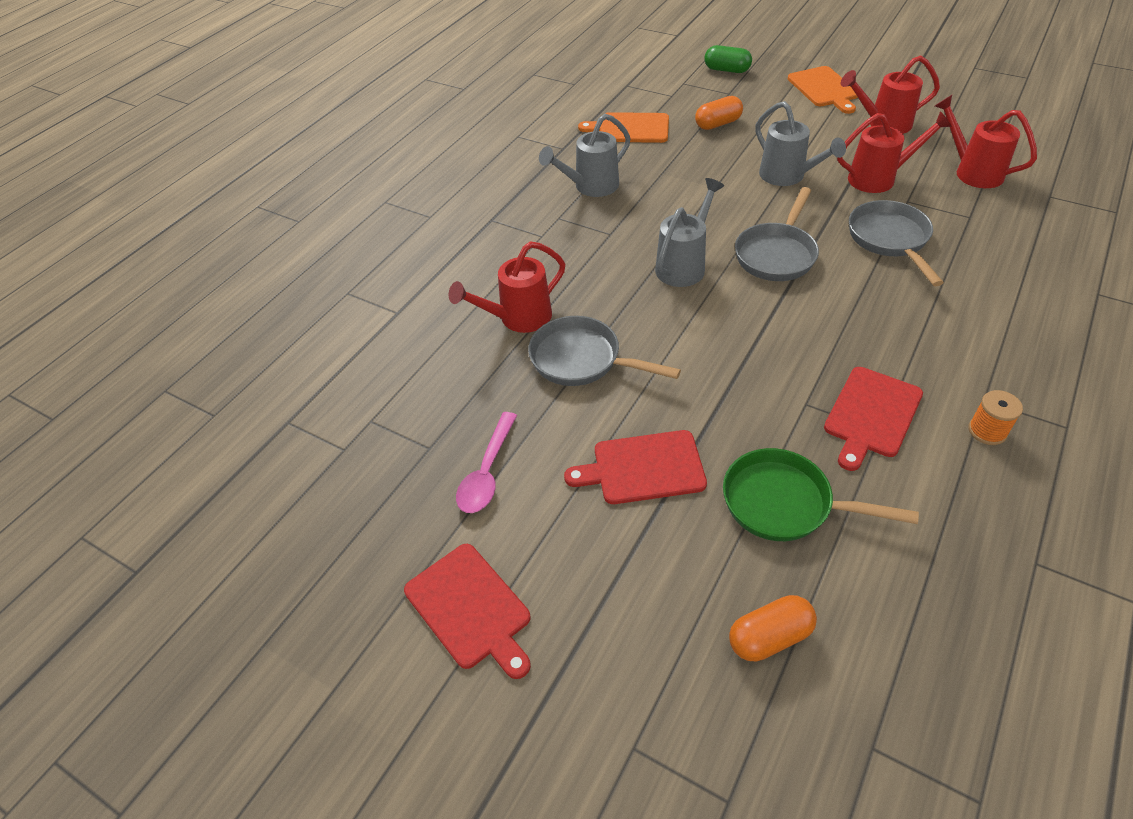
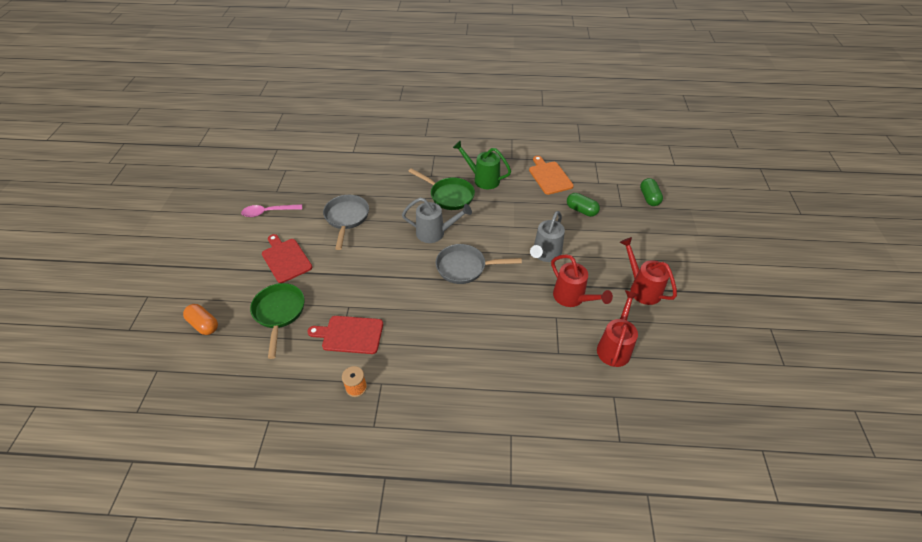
camera: 60 degrees right, 0 degrees up
(470, 609) = (199, 232): red cutting board -> none
(518, 318) = (366, 189): red watering can -> none
(591, 187) = (483, 179): grey watering can -> green watering can
(605, 229) = (449, 195): none -> green pan
(718, 124) = (581, 210): orange capsule -> green capsule
(824, 89) = (664, 249): orange cutting board -> none
(890, 240) = (508, 315): grey pan -> none

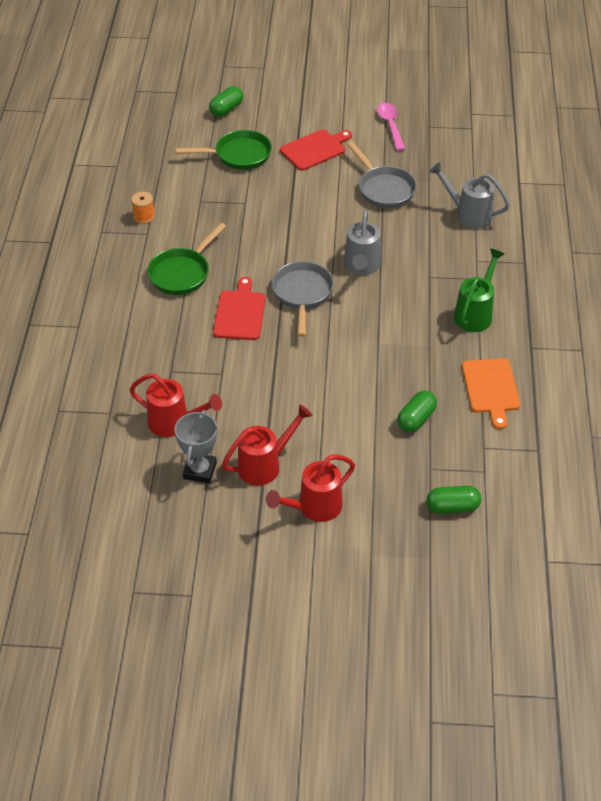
camera: 90 degrees right, 0 degrees up
(204, 324) = (226, 109): orange capsule -> green capsule
(346, 218) = (384, 189): grey pan -> grey pan turned 60 degrees clockwise
(350, 334) = (208, 207): red cutting board -> red cutting board (240, 313)
(449, 195) = (435, 279): green pan -> green pan (182, 273)
(545, 254) = (326, 371): grey watering can -> grey watering can (468, 215)
(549, 176) = (491, 389): orange cutting board -> orange cutting board turned 105 degrees clockwise
(572, 298) = (251, 391): red watering can -> red watering can (314, 508)
(658, 328) = (200, 470): none -> grey trophy

